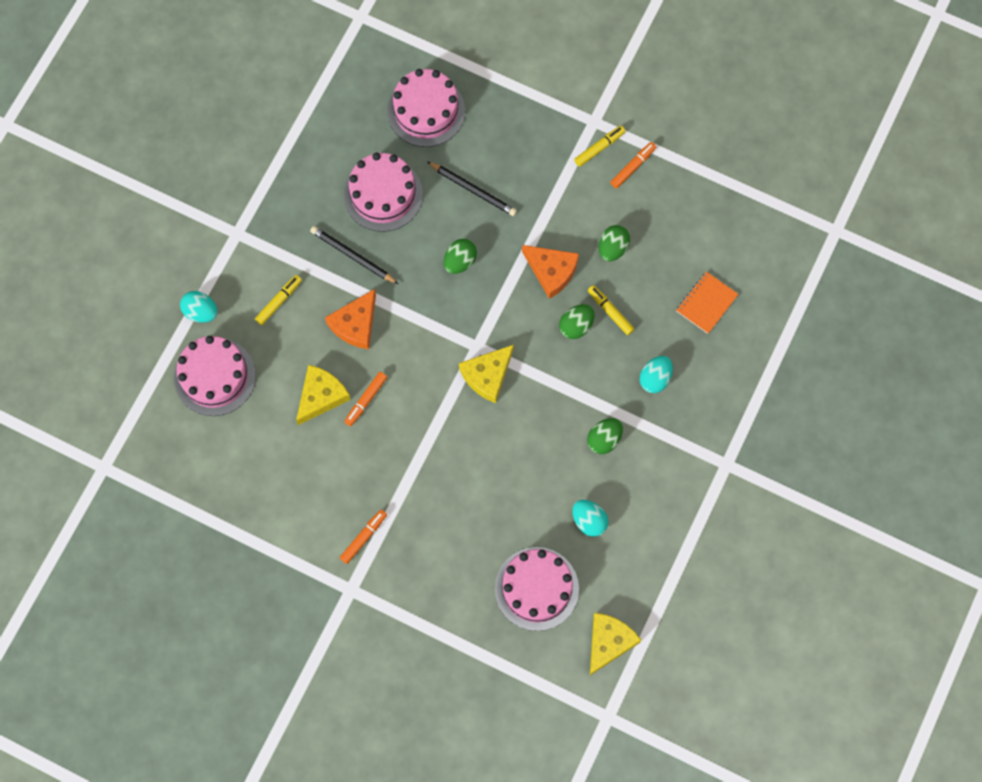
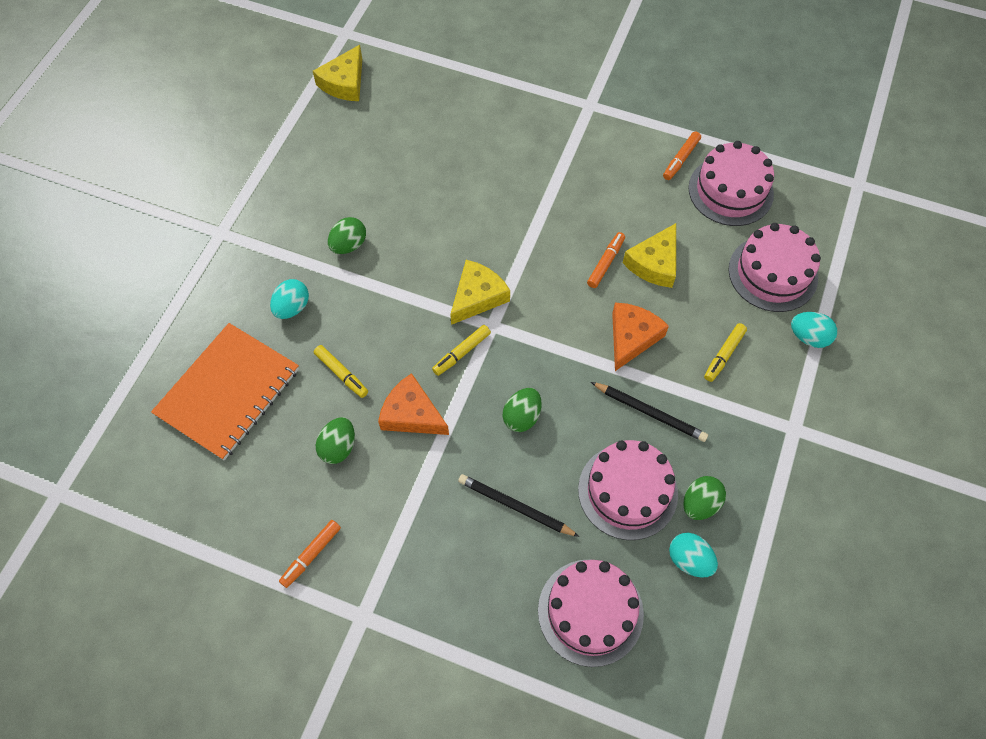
camera: 175 degrees right, 10 degrees down
(363, 537) = (585, 145): orange marker -> orange marker (681, 159)
(536, 588) = (413, 117): pink cake -> pink cake (730, 191)
(576, 326) = (381, 355): green egg -> green egg (700, 504)
(589, 521) = (364, 173): turquoise egg -> turquoise egg (689, 560)
(599, 148) = (355, 578): yellow marker -> yellow marker (461, 353)
(706, 303) = (228, 392): orange notebook -> orange notebook, size x1.94

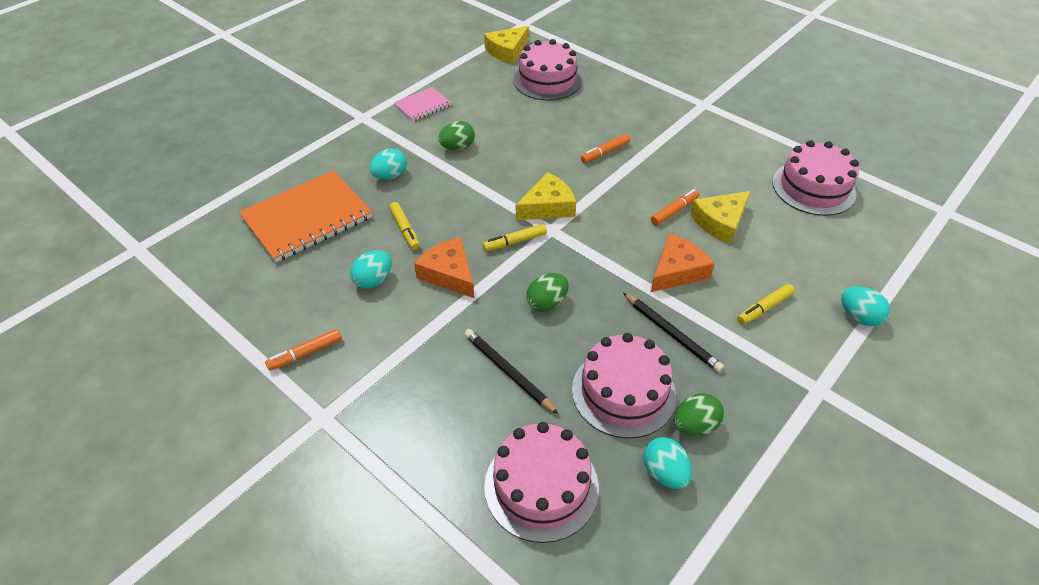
camera: 20 degrees right, 15 degrees down
(282, 195) = (423, 105): none -> pink notebook
(338, 447) = (374, 280): green egg -> turquoise egg
(681, 159) = (773, 156): orange marker -> orange marker (605, 152)
(773, 273) = (836, 257): pink cake -> pink cake (547, 80)

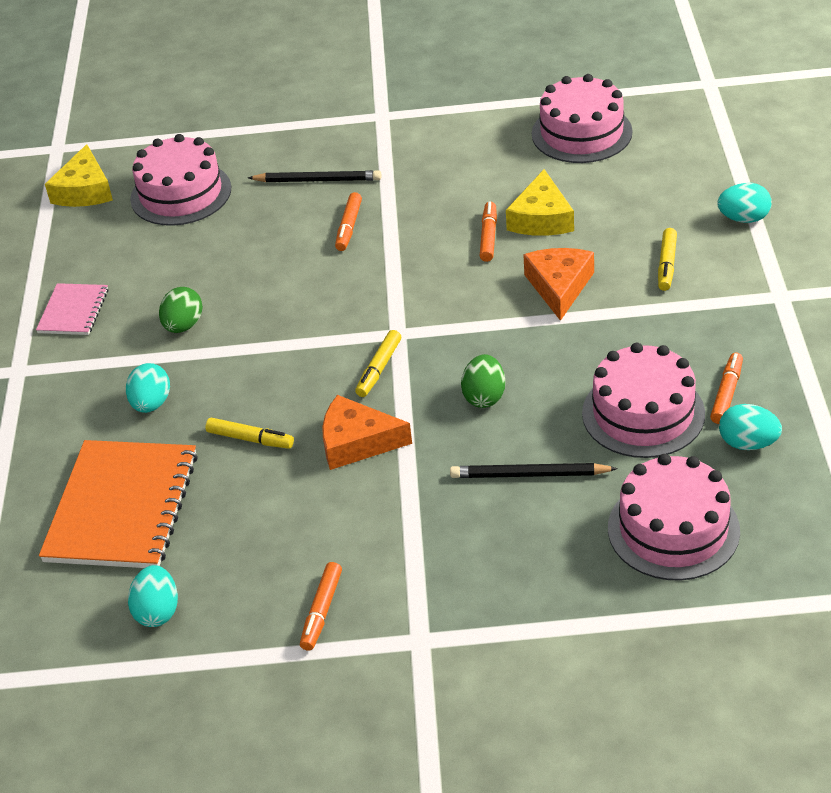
camera: 40 degrees left, 5 degrees down
(374, 280) = (290, 504): turquoise egg -> turquoise egg (157, 611)
(548, 206) = (365, 315): yellow cheese -> none
(671, 334) = (621, 340): black pencil -> black pencil (317, 180)
(694, 425) = (726, 393): green egg -> orange marker

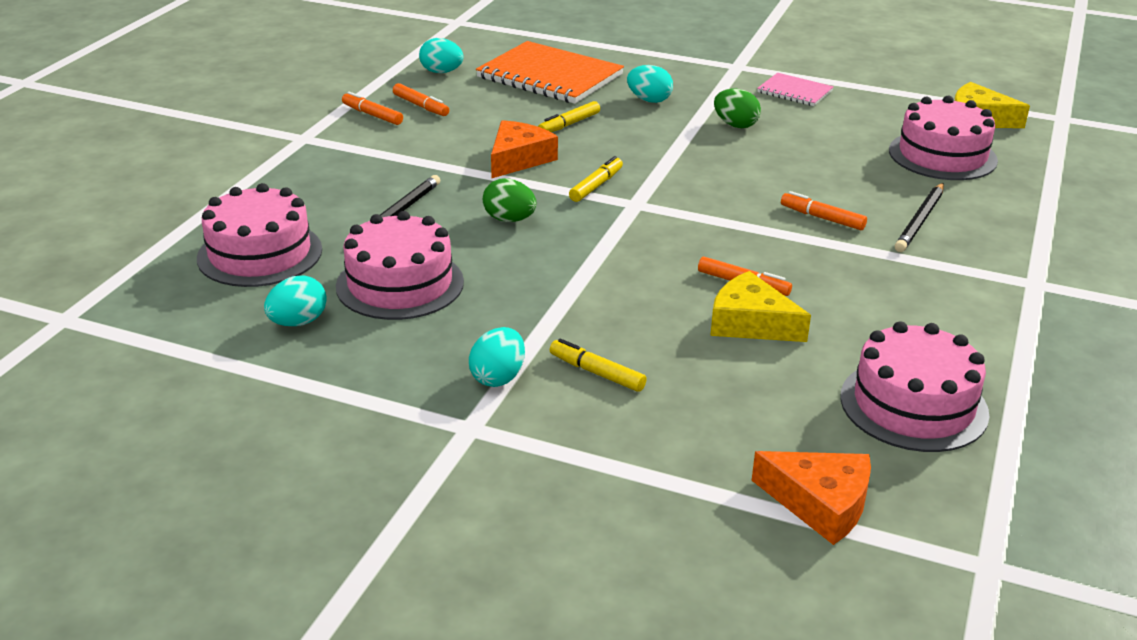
camera: 110 degrees right, 10 degrees down
(379, 369) = (596, 186): yellow marker -> yellow marker turned 75 degrees clockwise
(559, 286) = (623, 298): orange cheese -> orange cheese (820, 503)
(726, 393) = (370, 335): orange marker -> orange marker (421, 106)
(743, 218) = (632, 460): turquoise egg -> turquoise egg (498, 377)

